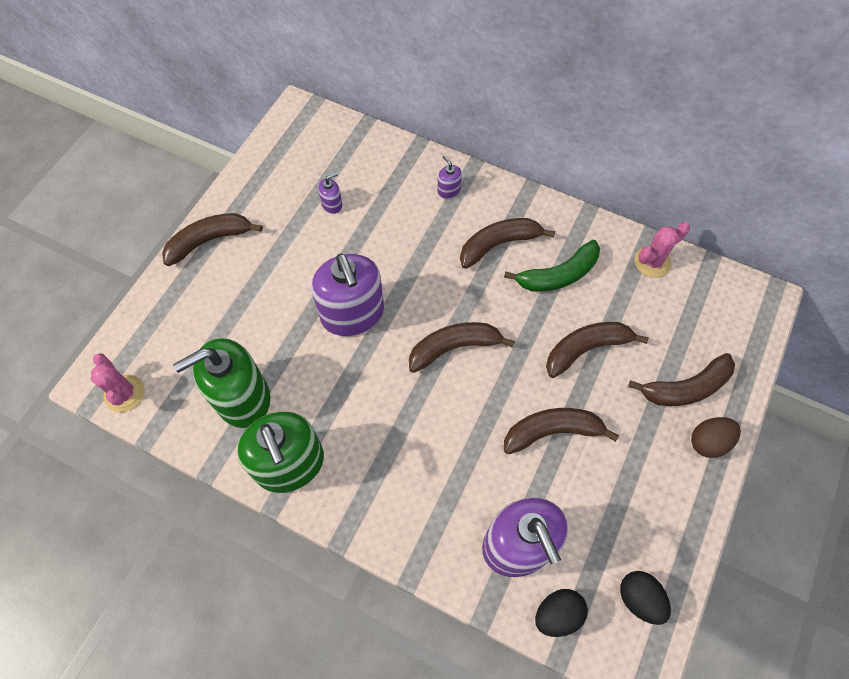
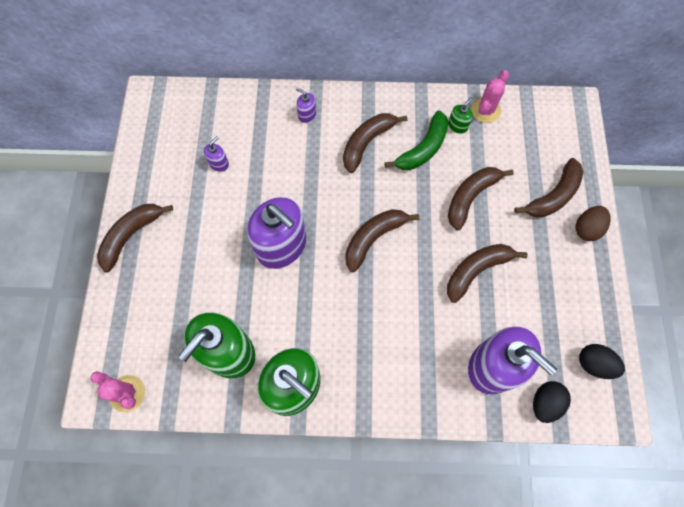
camera: 25 degrees left, 5 degrees up
(610, 266) = (457, 126): none -> green soap dispenser

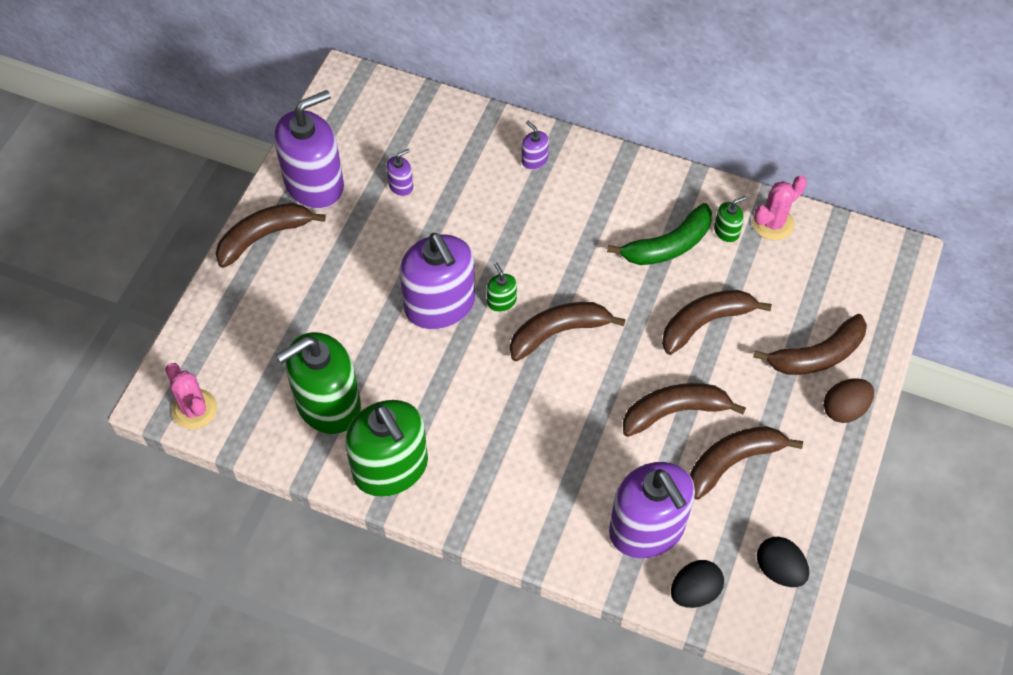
camera: 20 degrees right, 10 degrees down
(154, 182) = (314, 184): none -> purple soap dispenser
(324, 228) = (501, 301): none -> green soap dispenser
(367, 143) = (598, 217): brown banana -> brown banana (733, 462)

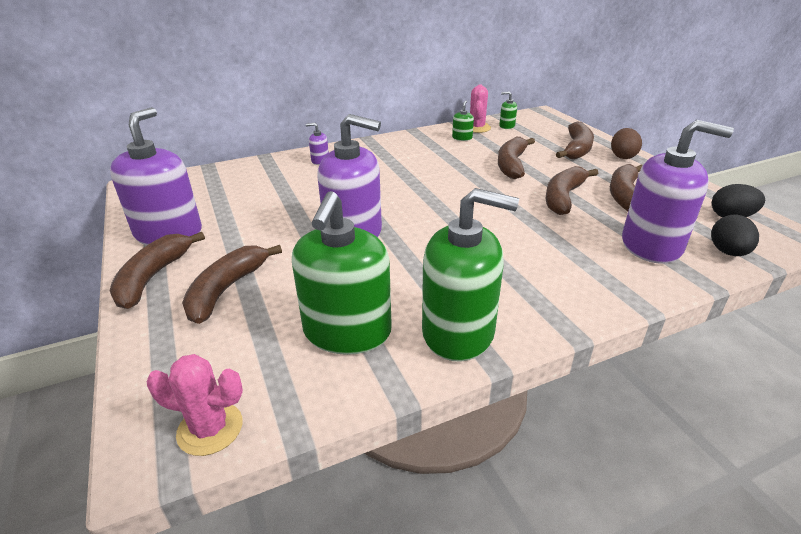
camera: 45 degrees left, 25 degrees down
(401, 185) = (243, 204): purple soap dispenser -> none
(501, 301) = (392, 213): green soap dispenser -> green soap dispenser (507, 126)
(558, 332) = (448, 206): brown banana -> brown banana (227, 290)
(668, 245) = (444, 153): green banana -> none

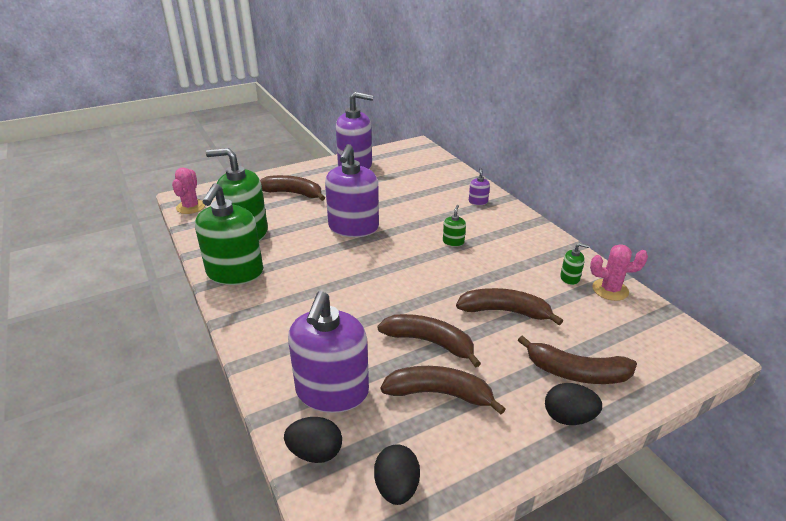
camera: 85 degrees right, 0 degrees up
(153, 277) = (308, 171): brown banana -> none
(507, 126) = (631, 315): green soap dispenser -> green soap dispenser (453, 242)
(622, 156) = (568, 417): brown egg -> black egg

